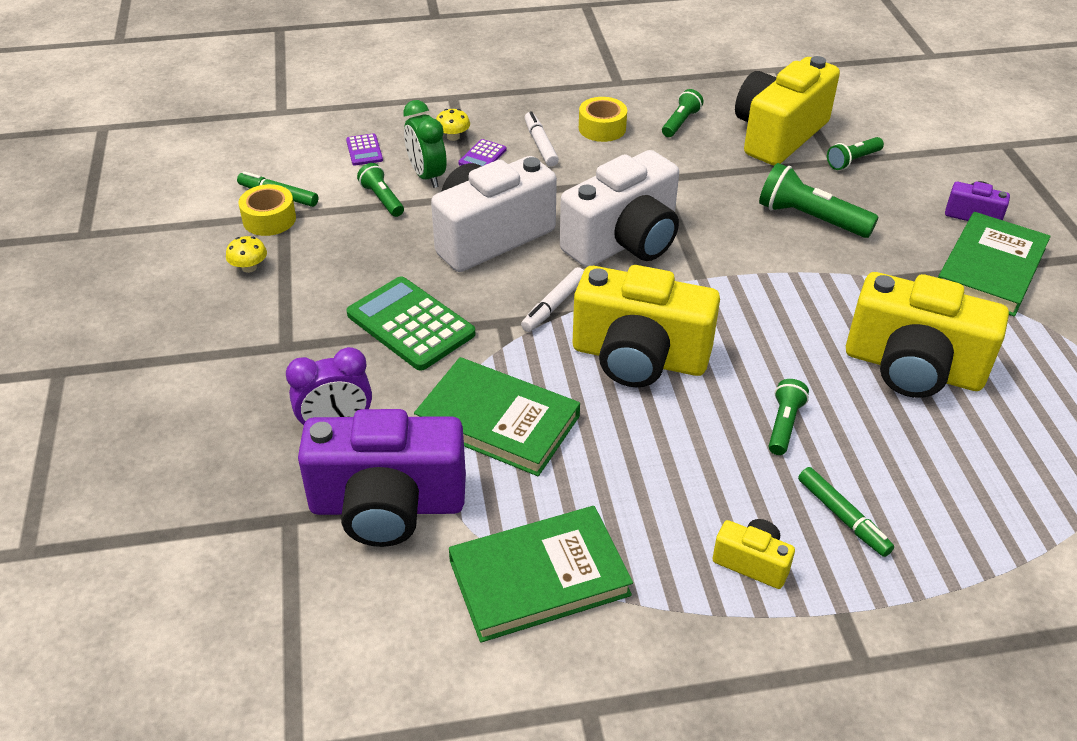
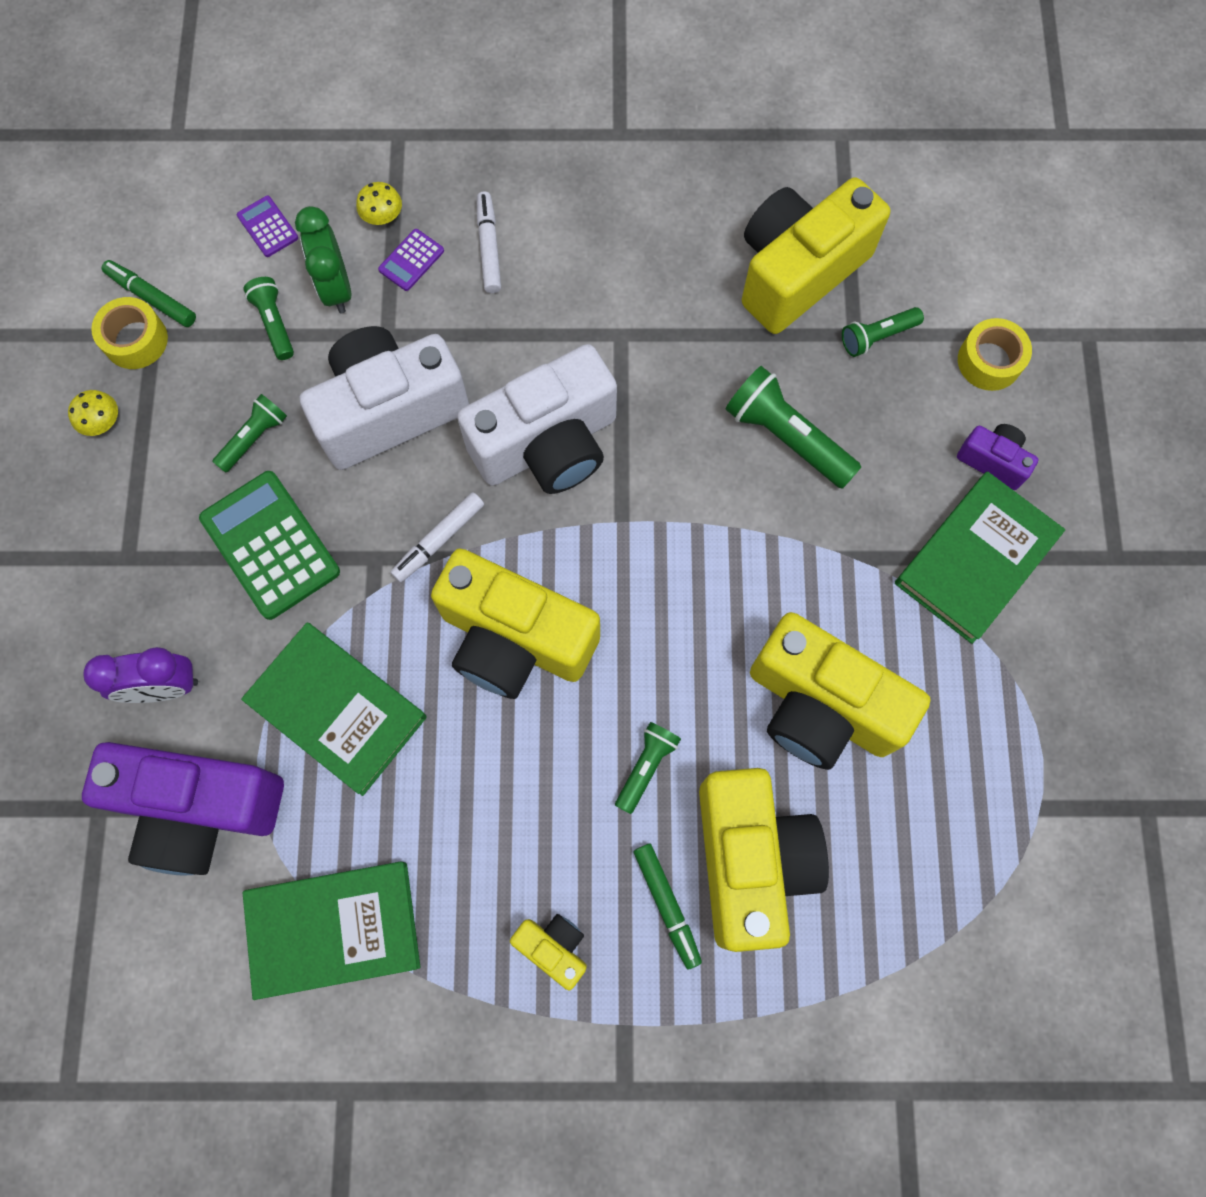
camera: 10 degrees right, 30 degrees up
(364, 150) = (268, 227): purple calculator -> purple calculator turned 150 degrees clockwise
(602, 128) = (575, 226): yellow tape -> yellow tape (989, 361)
(680, 122) = (679, 229): green flashlight -> green flashlight (254, 438)
(902, 475) = (750, 860): none -> yellow camera

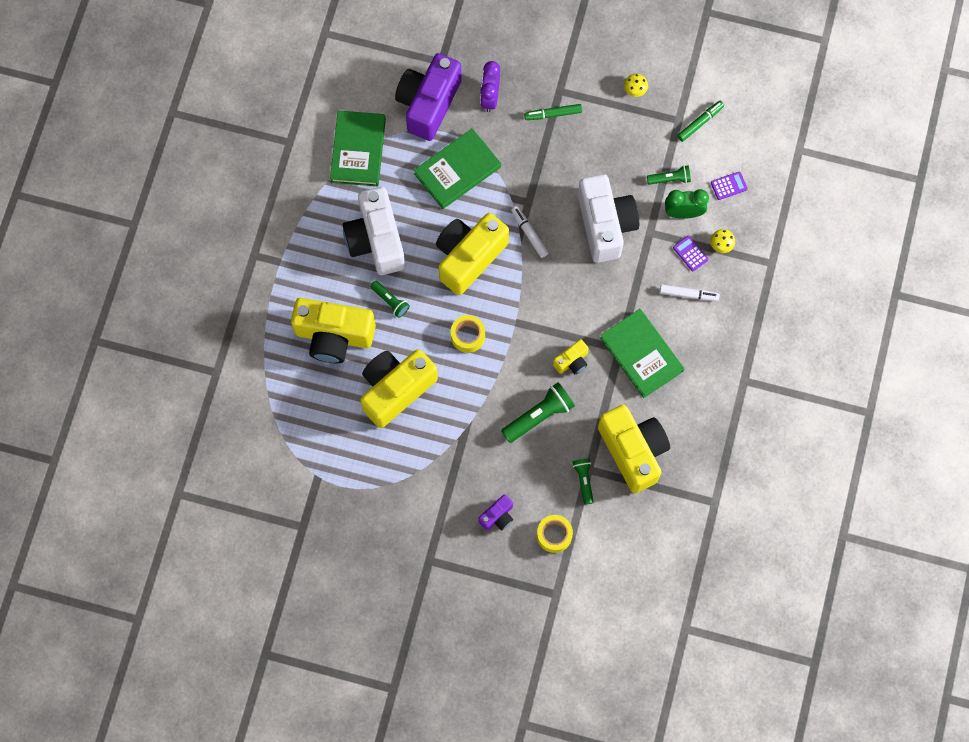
camera: 105 degrees right, 0 degrees up
(136, 340) = (677, 111): yellow tape -> yellow tape (468, 336)
(254, 438) = (607, 158): green flashlight -> none
(270, 545) = (548, 156): green calculator -> none
(547, 444) = (566, 297): white camera -> white camera (376, 240)
(553, 947) = (322, 240): yellow camera -> yellow camera (572, 361)
(667, 905) = (325, 293): green marker -> green marker (553, 114)
(976, 559) = (447, 489): green book -> green book (641, 354)

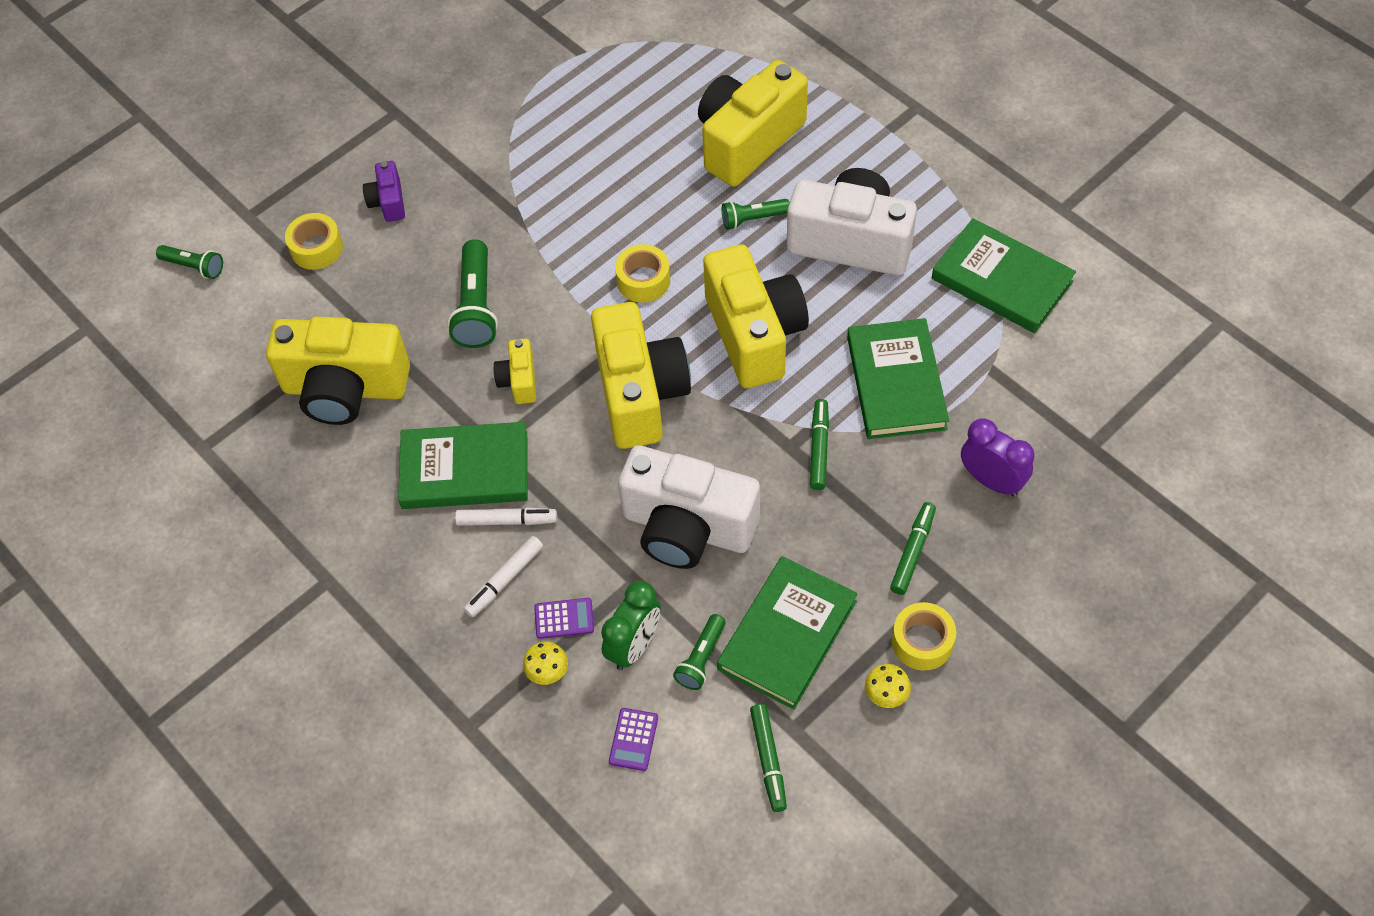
camera: 125 degrees right, 15 degrees down
(396, 389) = (629, 172): yellow camera -> yellow camera (640, 393)
(428, 104) = (1027, 397): purple camera -> none
(520, 187) = (819, 448): none -> green marker
(529, 233) = (740, 423): white marker -> white marker (507, 520)
(584, 480) = (354, 314): green flashlight -> green flashlight (194, 267)
(598, 87) = (922, 642): none -> yellow tape
(633, 147) = (787, 635): none -> green book

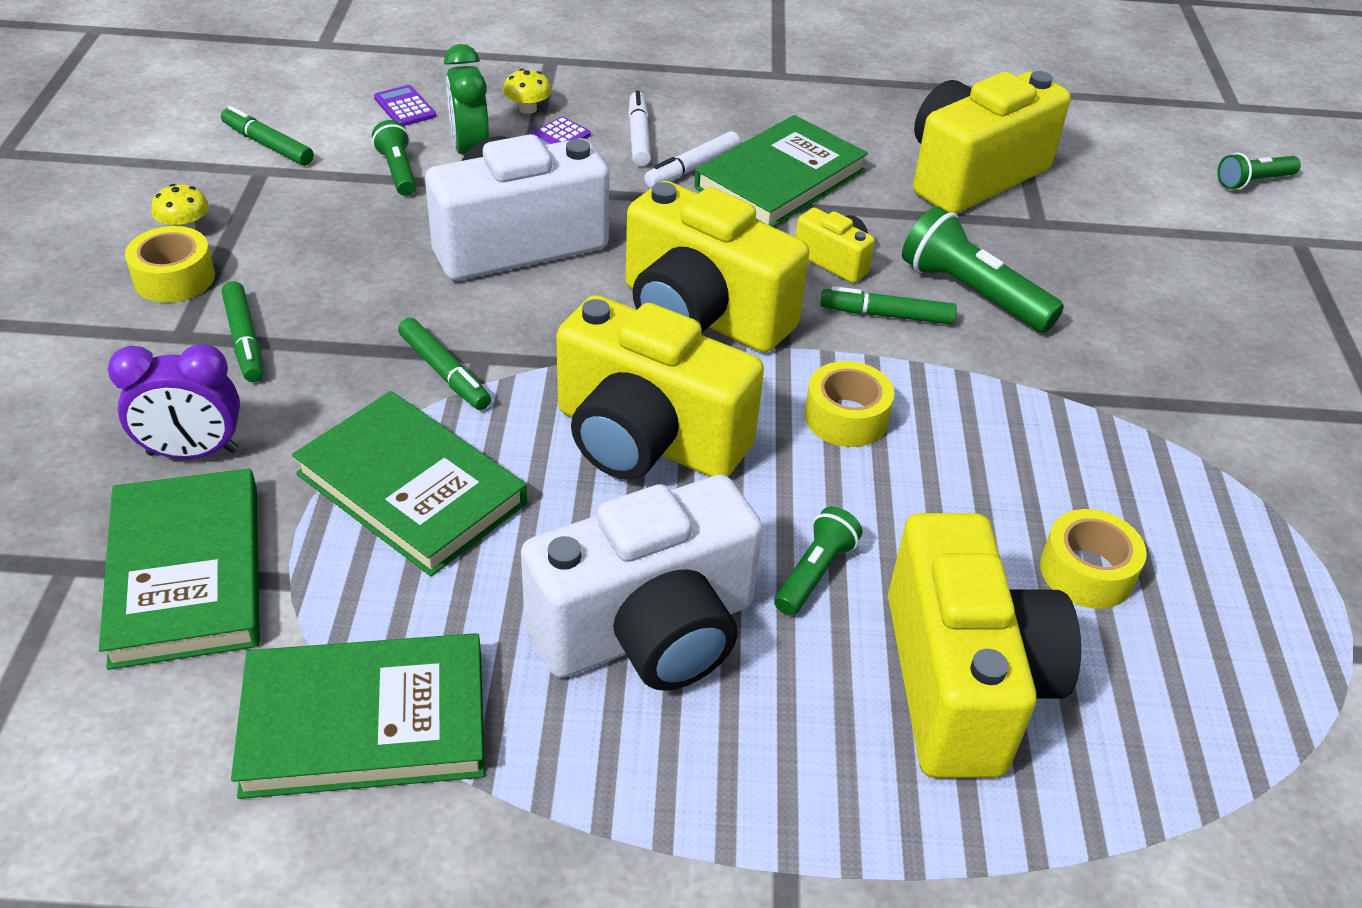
camera: 130 degrees right, 15 degrees down
(316, 248) = (1193, 252): yellow tape -> yellow tape (1086, 572)
(388, 202) = (1214, 328): purple camera -> none
(541, 324) = (886, 315): none -> green marker
(787, 635) = (328, 220): green book -> green book (186, 573)

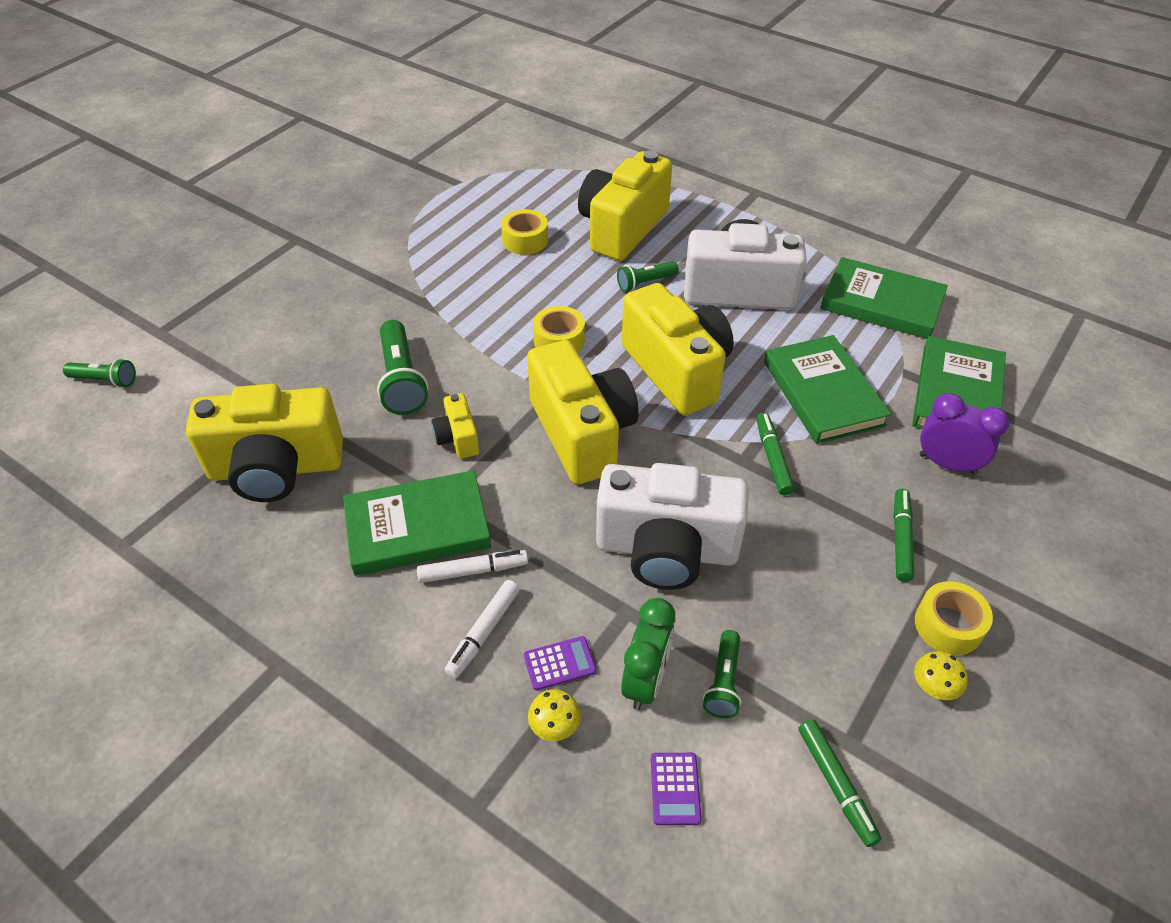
camera: 145 degrees left, 5 degrees up
(886, 315) = (470, 387): green marker -> none

